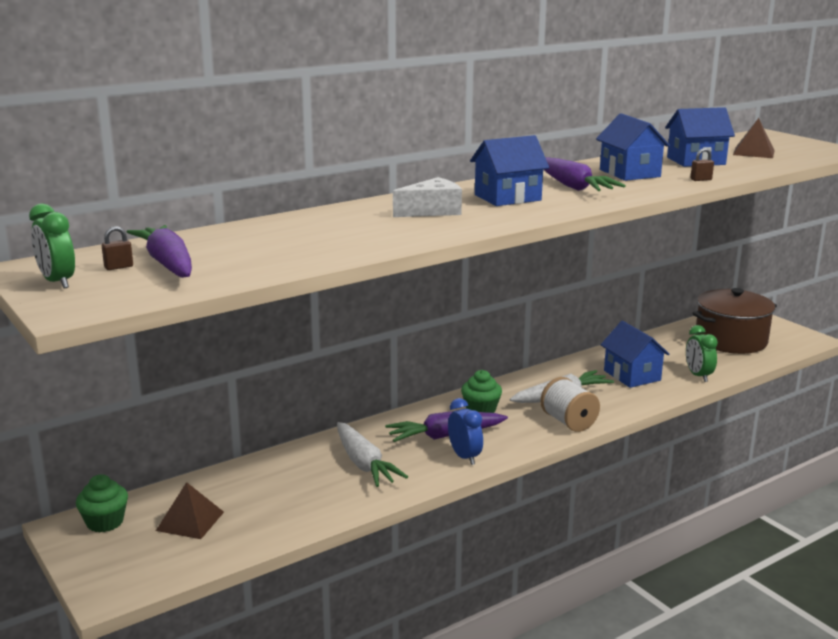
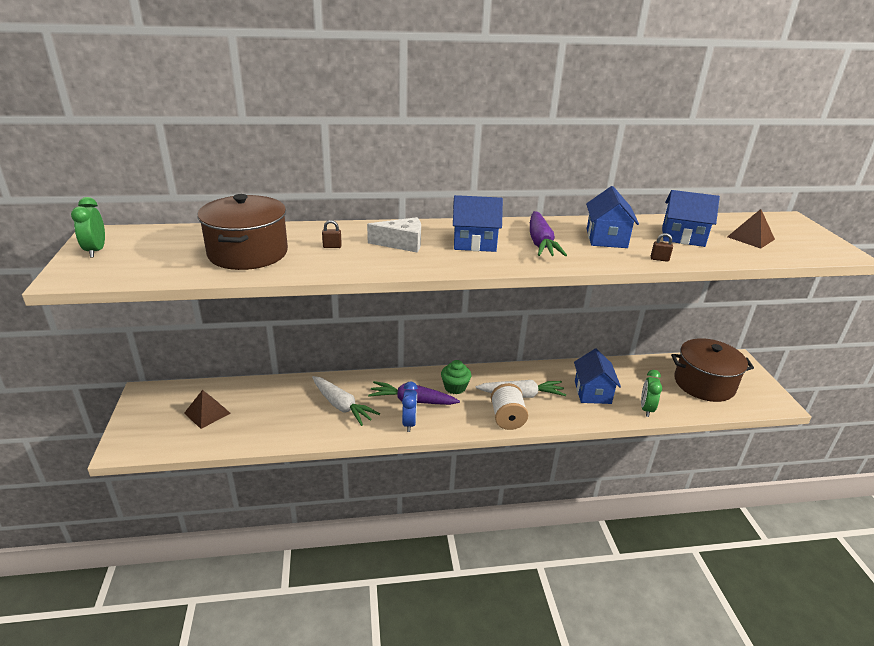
camera: 25 degrees right, 10 degrees up
(105, 522) = (165, 396): green cupcake -> none
(119, 267) = (144, 247): brown padlock -> brown padlock (332, 246)
(168, 264) = (173, 251): purple carrot -> none
(267, 249) = (248, 253): none -> brown pot
(364, 464) = (341, 406): white carrot -> white carrot turned 45 degrees counterclockwise

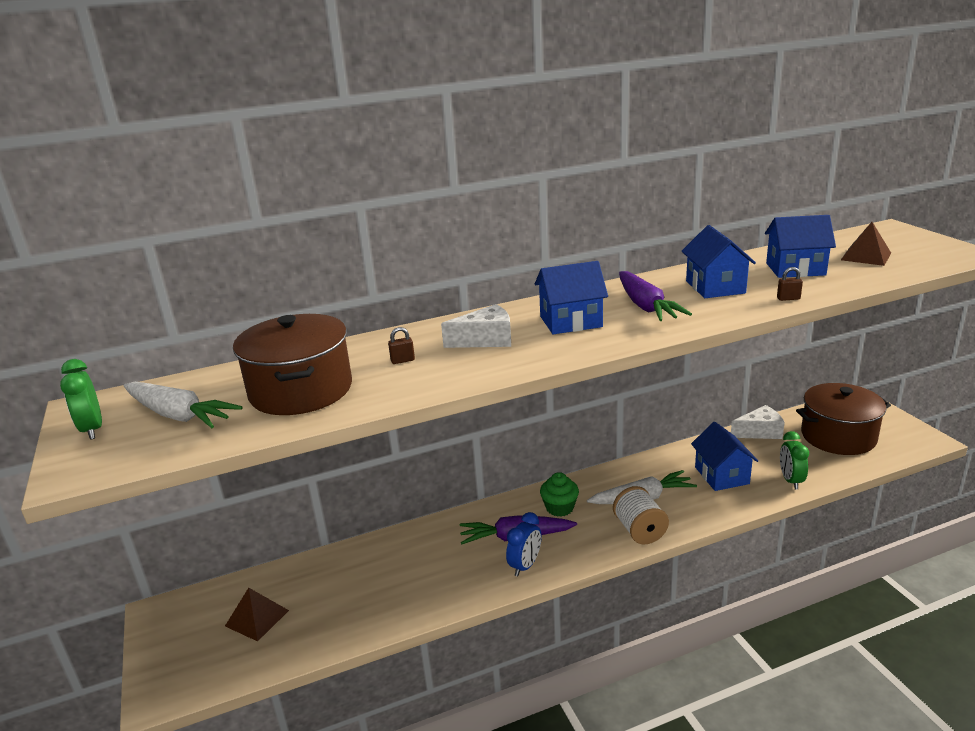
camera: 10 degrees left, 5 degrees down
(341, 406) = (430, 565): white carrot -> white carrot (178, 415)
(409, 423) = (525, 565): blue clock -> blue clock turned 45 degrees clockwise
(640, 366) = (759, 432): none -> white cheese

